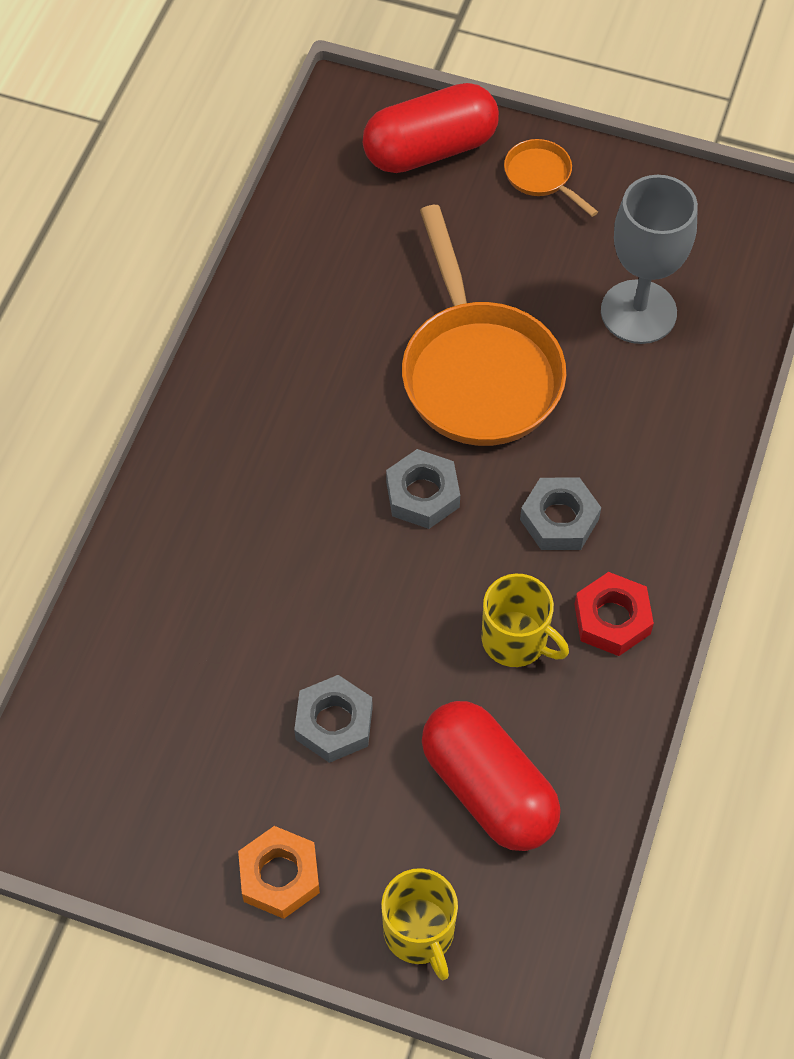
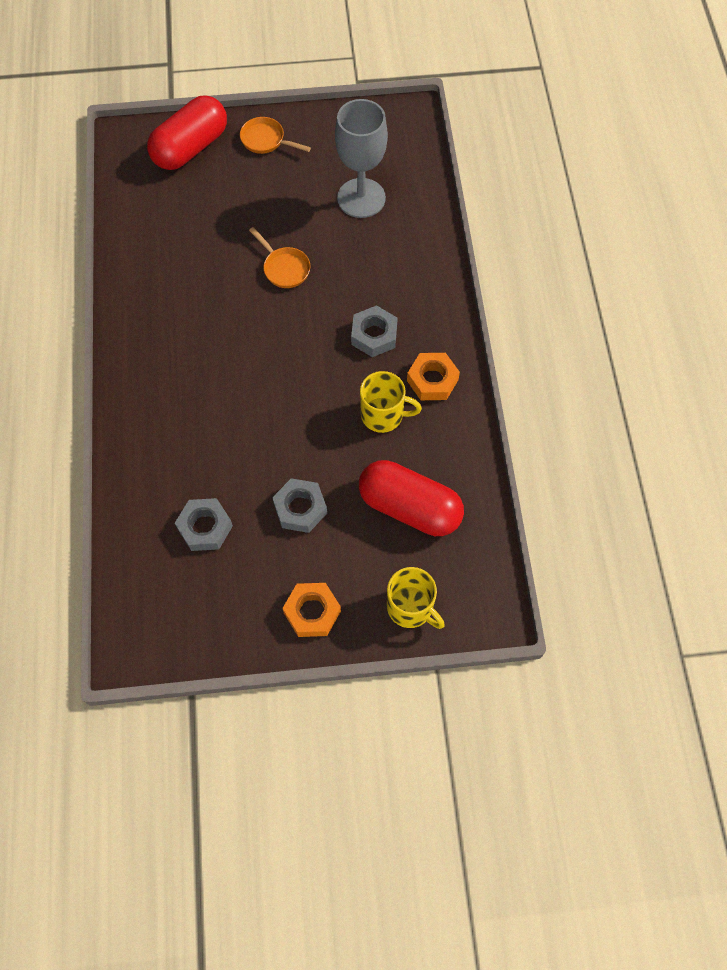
camera: 25 degrees left, 5 degrees up
(422, 494) = (287, 353): grey nut -> grey nut (205, 527)
(478, 372) = (284, 268): orange pan -> orange pan, size x0.45
(612, 619) = (432, 380): red nut -> orange nut

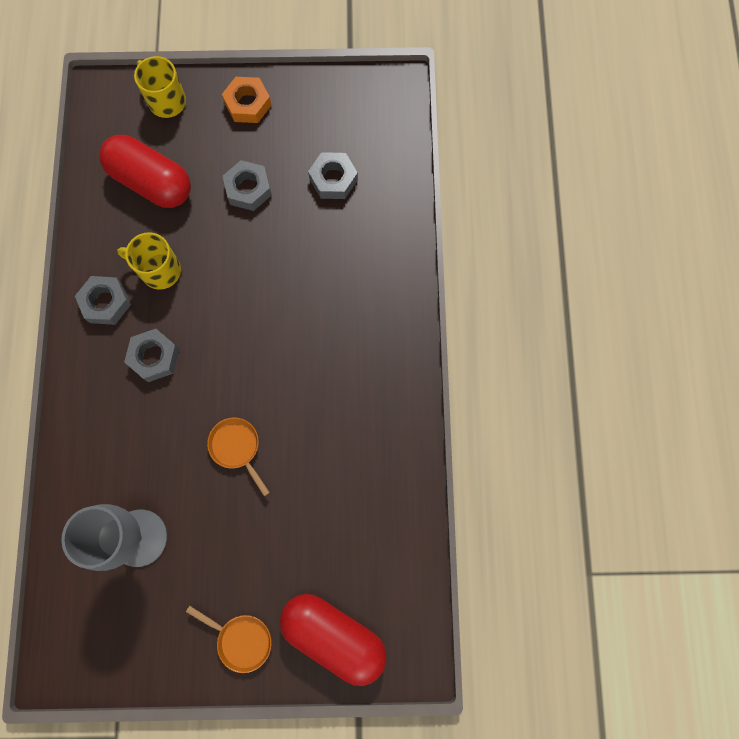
camera: 175 degrees left, 10 degrees up
(190, 147) = (334, 636): red capsule -> red capsule turned 75 degrees clockwise
(432, 380) = (106, 302): orange nut -> grey nut

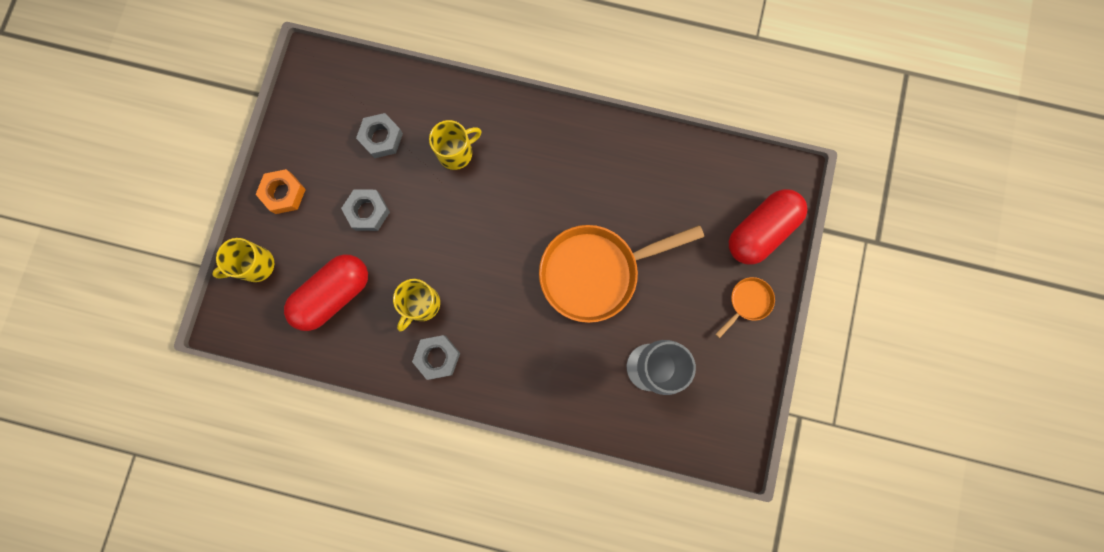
camera: 75 degrees left, 5 degrees up
(154, 357) = (499, 325): grey nut -> none
(237, 448) = (596, 272): orange pan -> orange pan, size x2.24
(337, 259) = (456, 153): none -> yellow mug

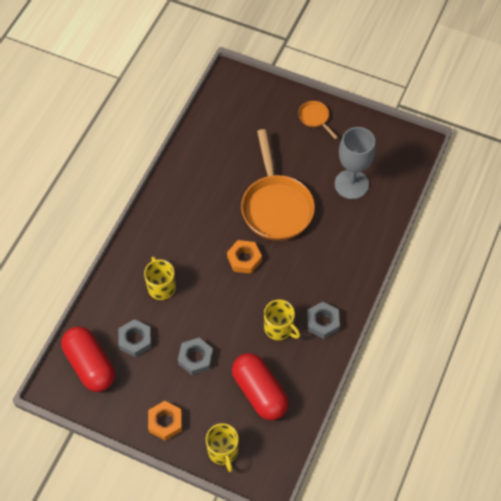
camera: 80 degrees left, 20 degrees down
(511, 245) = (244, 259): none -> orange nut
(760, 231) = (266, 101): red capsule -> red capsule (90, 365)

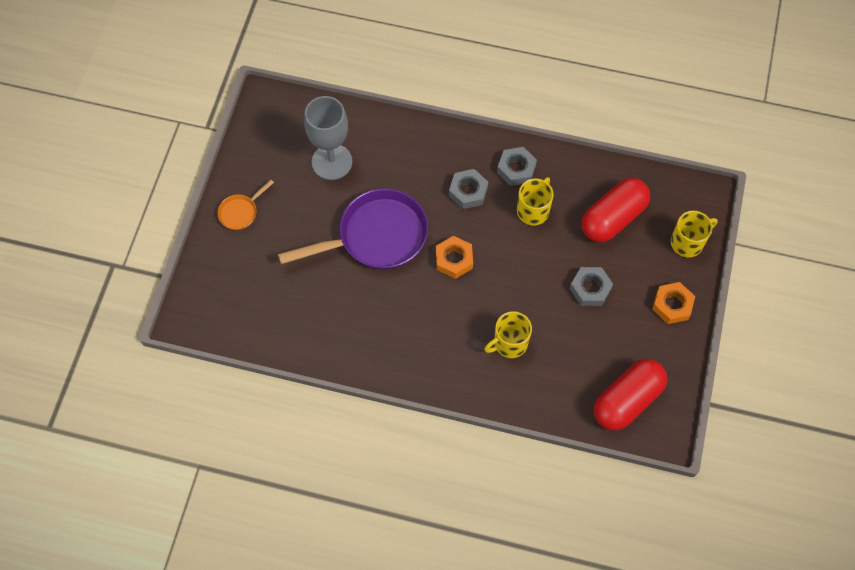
camera: 100 degrees left, 5 degrees up
(135, 340) = (584, 357): grey nut -> grey nut (468, 191)
(276, 206) = (376, 237): orange pan -> purple pan

